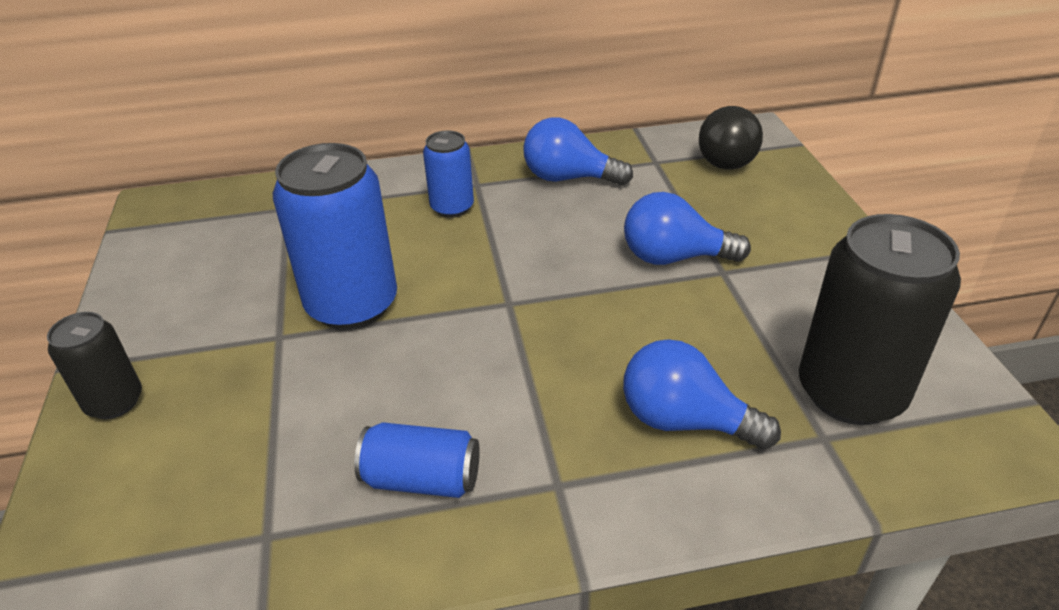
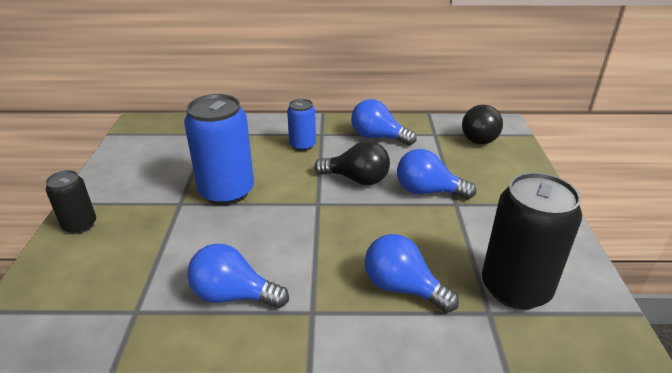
camera: 10 degrees right, 5 degrees down
(422, 479) = (233, 295): blue can -> blue light bulb
(558, 253) = (357, 179): none -> black light bulb

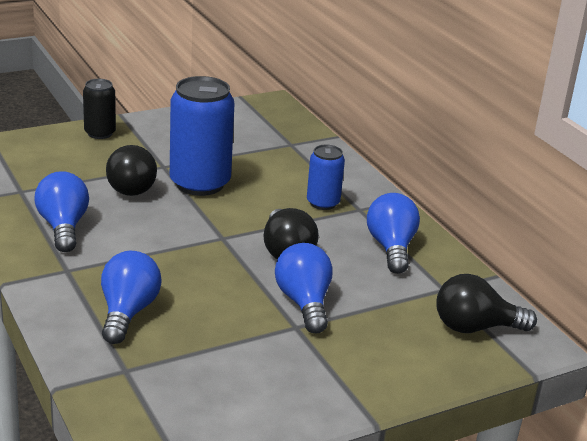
camera: 60 degrees right, 5 degrees down
(197, 231) = (131, 186): none -> black light bulb
(515, 288) = (173, 384): black can -> none

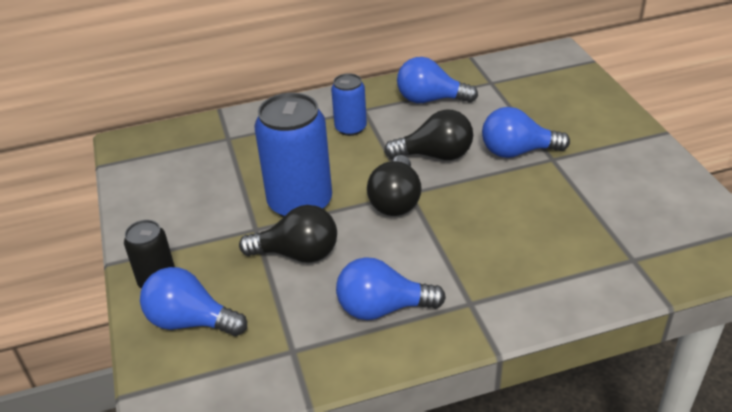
camera: 75 degrees left, 10 degrees up
(128, 312) = (543, 257): blue light bulb -> blue light bulb (190, 321)
(475, 327) = (542, 75): black light bulb -> black light bulb (396, 201)

